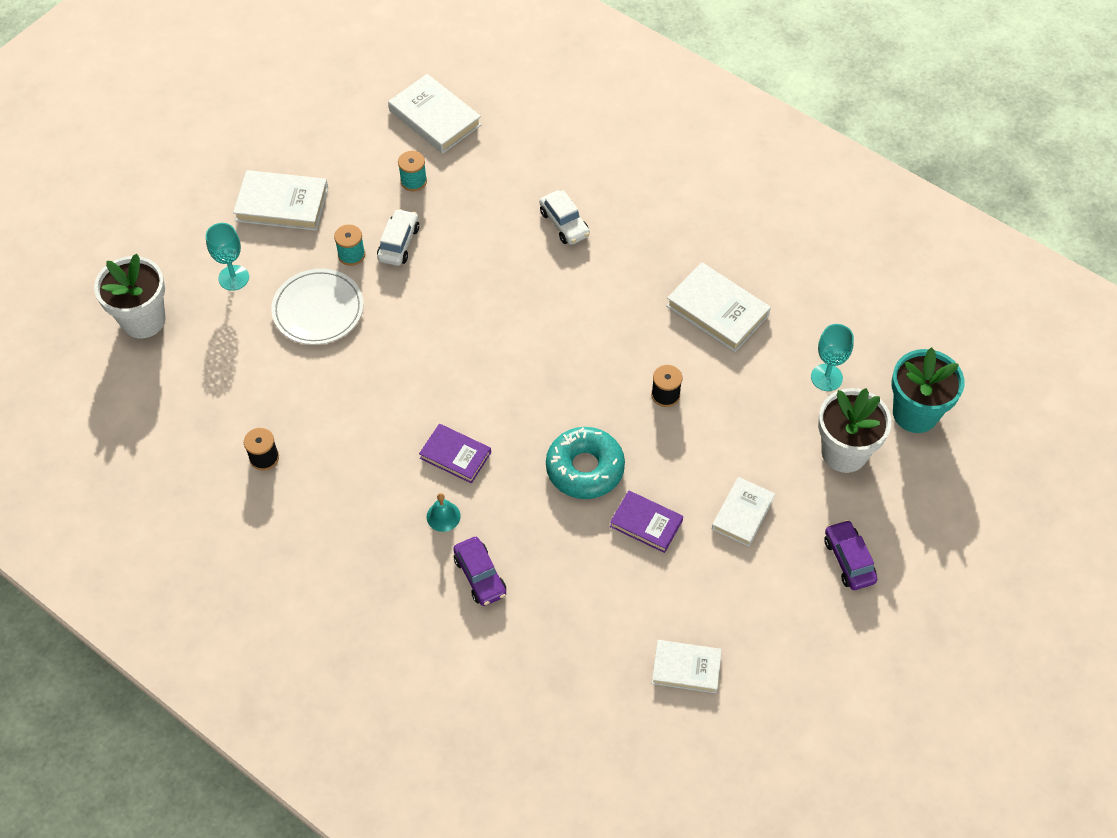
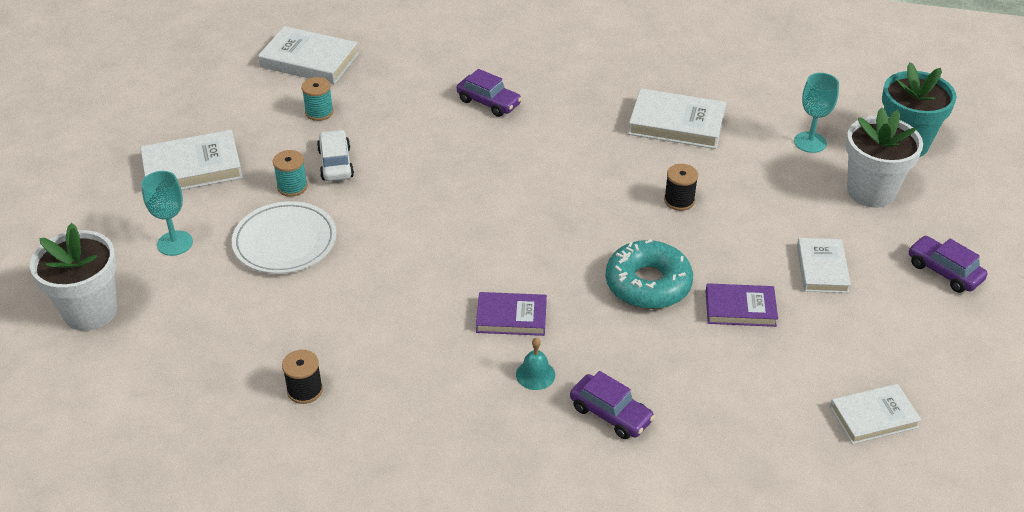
camera: 25 degrees left, 15 degrees down
(564, 224) = (489, 102): white car -> purple car

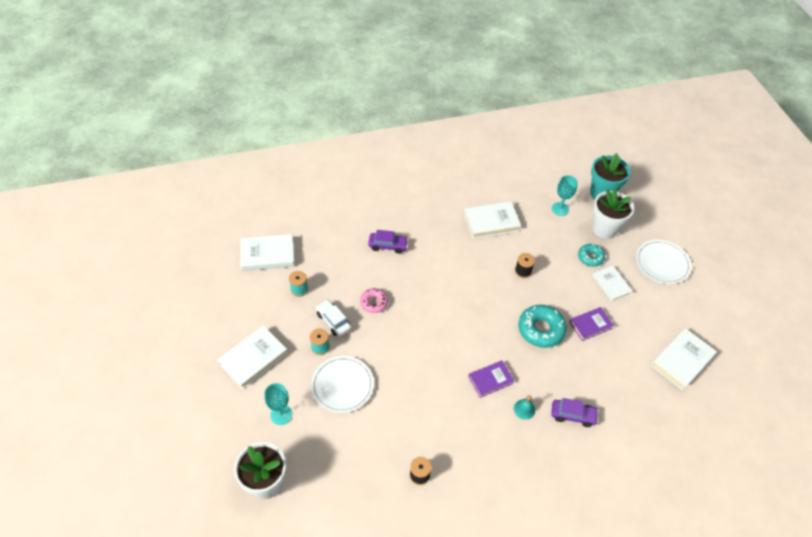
camera: 30 degrees left, 10 degrees up
(411, 162) = (374, 303): none -> pink donut
(813, 221) = (590, 257): none -> turquoise donut
(873, 417) = (682, 361): white book -> white book, size x1.52
(944, 271) = (662, 263): purple car -> white plate

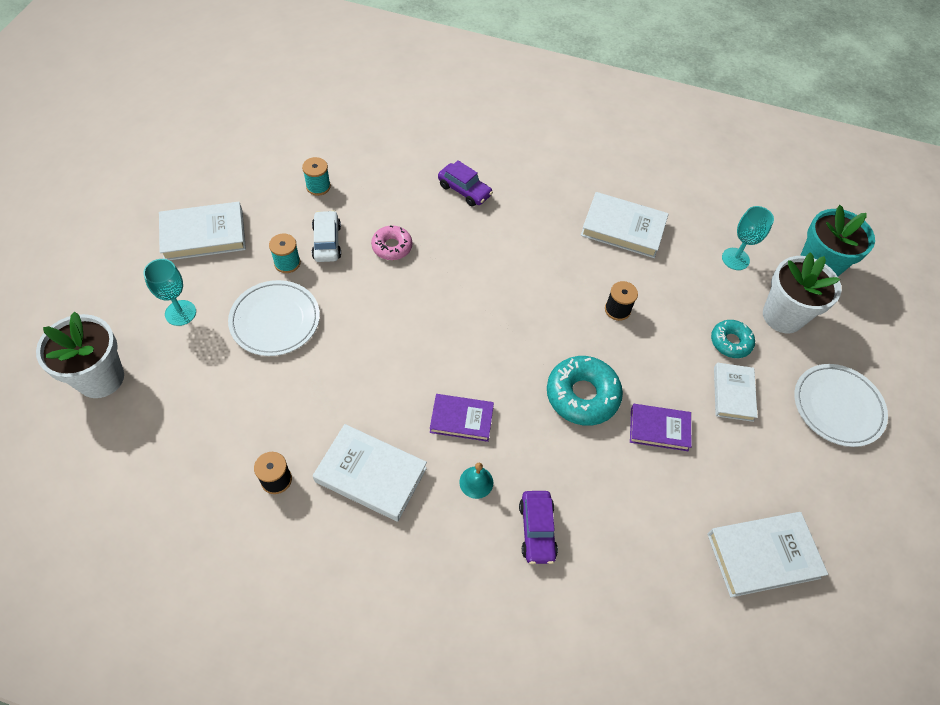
camera: 30 degrees right, 5 degrees up
(268, 255) = (315, 131): white book -> white book (371, 474)
(573, 415) = (537, 530): purple car -> purple car turned 45 degrees clockwise

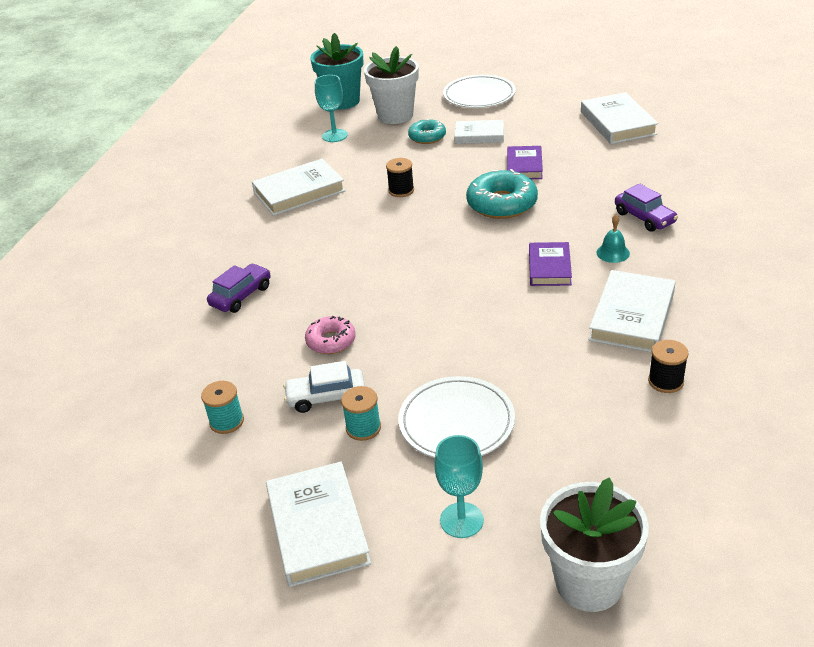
camera: 85 degrees left, 20 degrees down
(537, 530) = (644, 218): purple car -> purple car turned 60 degrees clockwise
(623, 228) = (299, 192): white book -> white book turned 45 degrees clockwise

